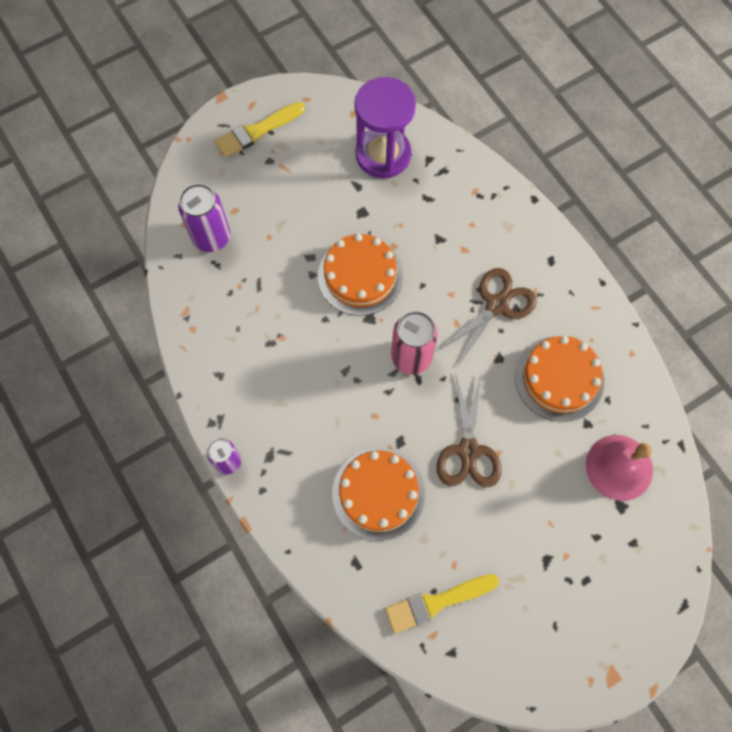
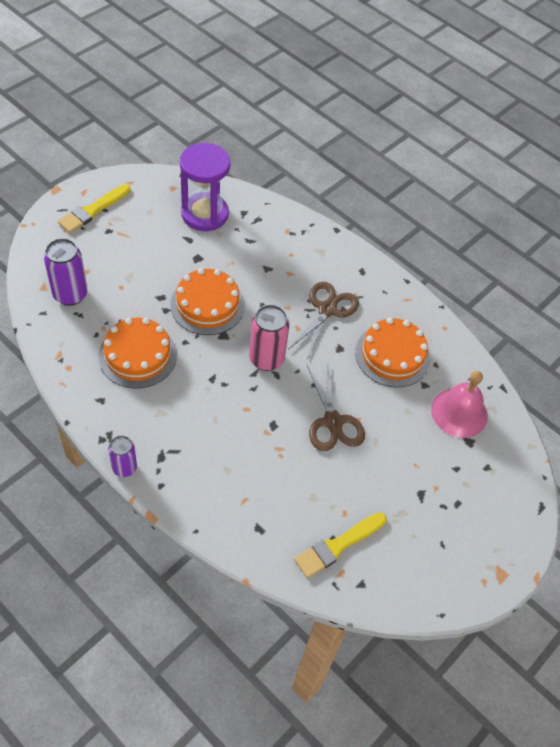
camera: 20 degrees left, 15 degrees down
(378, 493) = (265, 469): orange cake -> orange cake (137, 355)

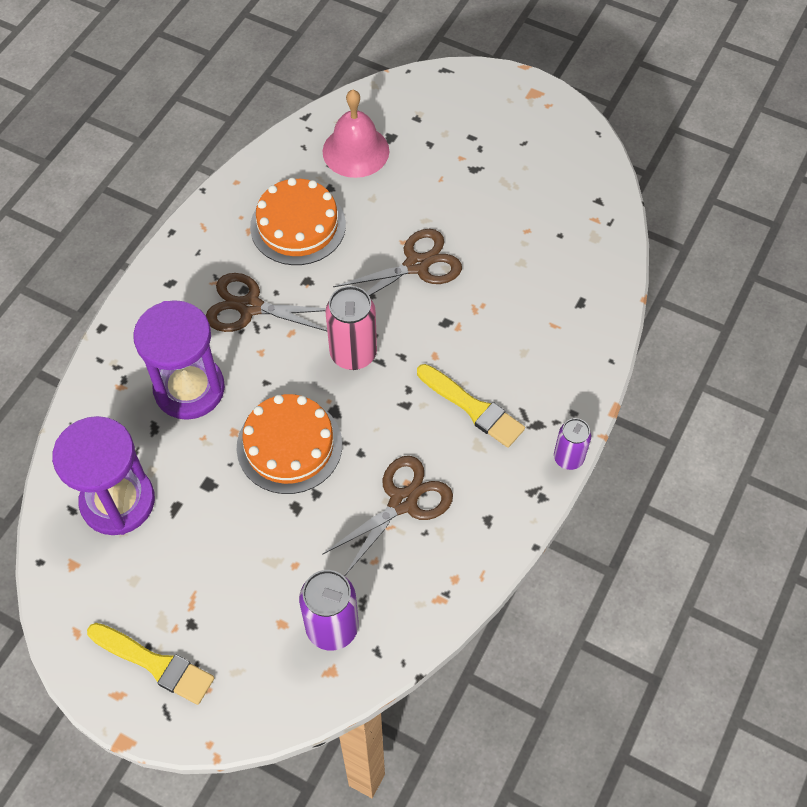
camera: 100 degrees left, 5 degrees up
(137, 355) = (403, 501): orange cake -> brown scissors
(272, 263) = (189, 389): none -> purple hourglass
(337, 546) = (567, 228): yellow brush -> yellow brush (473, 408)

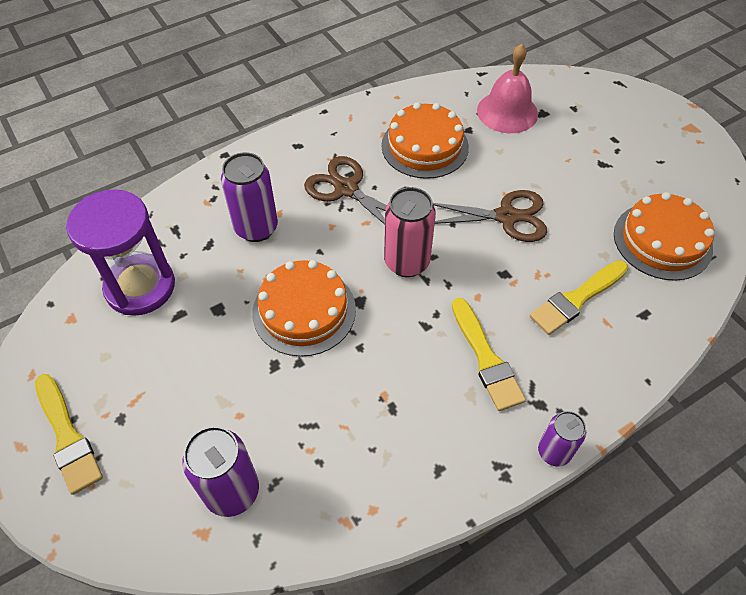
camera: 30 degrees right, 5 degrees down
(189, 389) = (256, 228): purple hourglass -> purple can
(403, 501) = (370, 409): brown scissors -> none
(519, 316) = (577, 299): none -> yellow brush
(563, 225) = (662, 241): none -> orange cake

